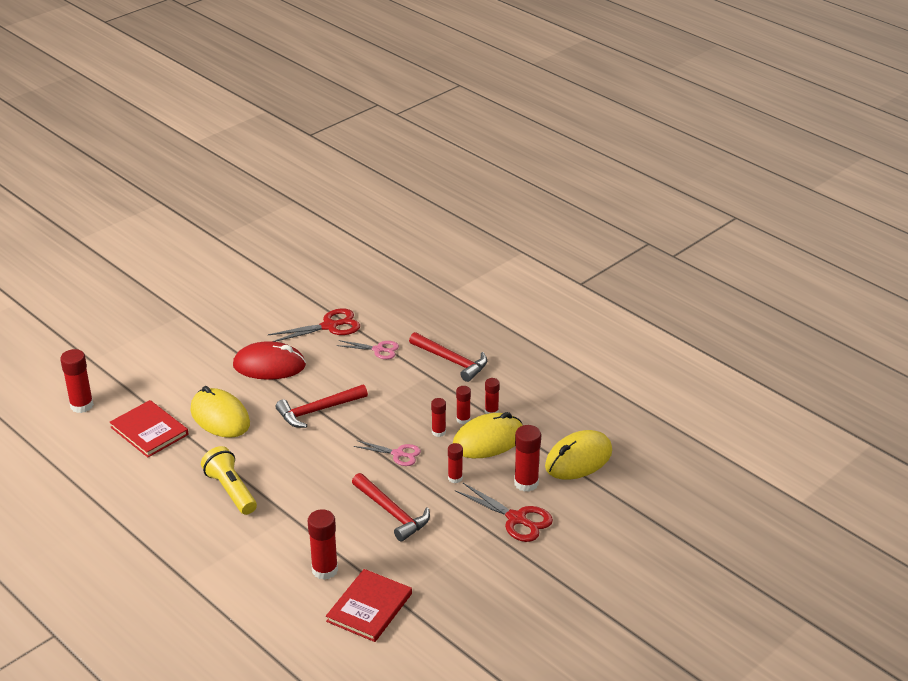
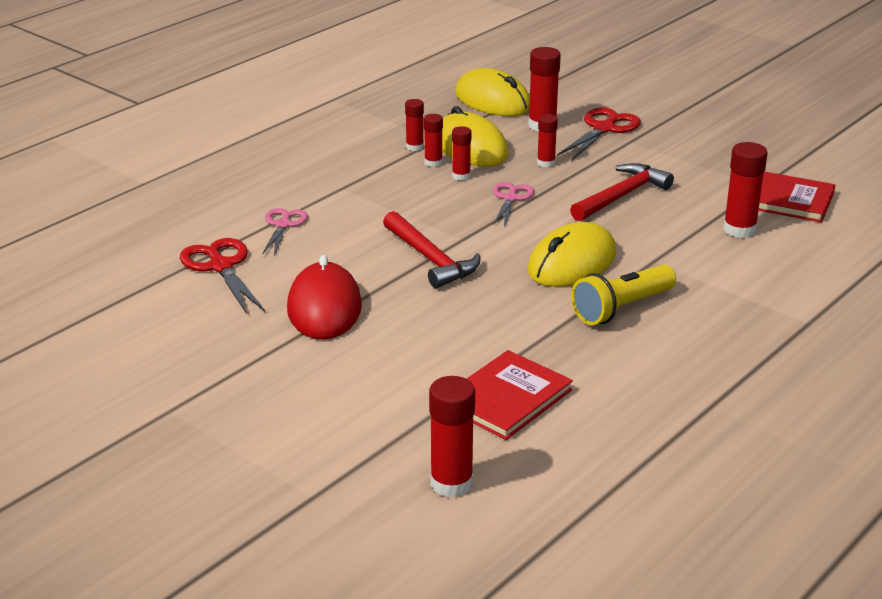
camera: 95 degrees left, 5 degrees down
(220, 417) = (459, 337): yellow mouse -> yellow mouse (572, 263)
(451, 361) = (309, 174): red hammer -> none

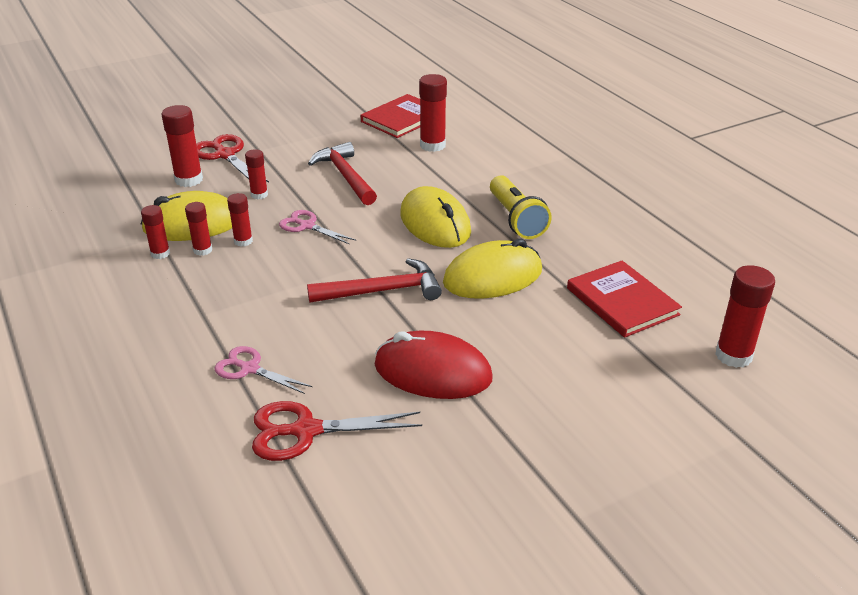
camera: 70 degrees left, 5 degrees up
(493, 100) = (112, 192): yellow mouse -> yellow mouse (492, 277)

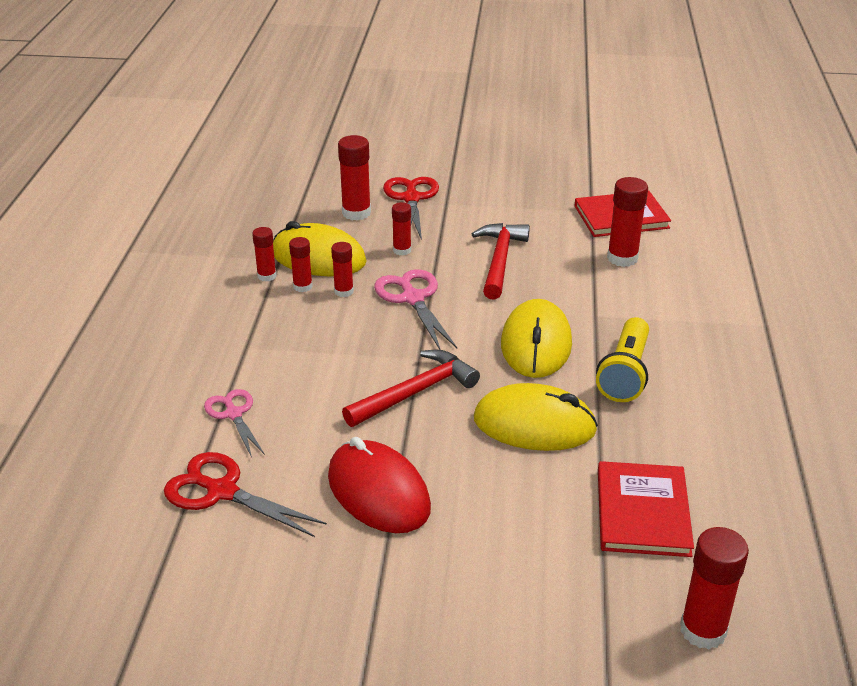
camera: 35 degrees right, 0 degrees up
(307, 226) = (413, 298): pink scissors -> pink scissors, size x1.51
(382, 291) = (415, 392): red hammer -> red hammer turned 60 degrees counterclockwise

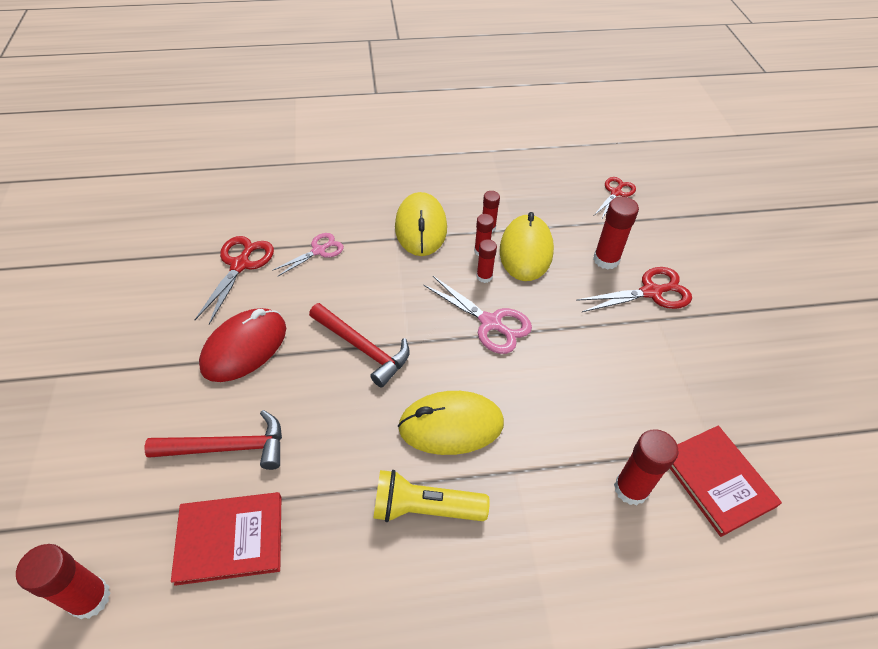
camera: 75 degrees right, 15 degrees up
(260, 185) = (616, 193): none -> red scissors
(402, 250) = (561, 302): red glue stick -> none
(413, 298) = (490, 323): pink scissors -> pink scissors turned 75 degrees clockwise
(499, 260) = (577, 377): red hammer -> red hammer (228, 447)
(534, 424) = (336, 439): yellow mouse -> yellow mouse (421, 227)

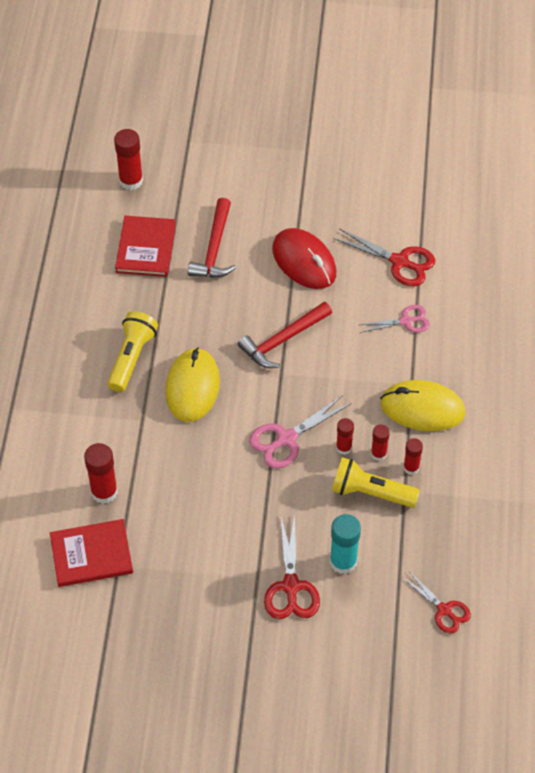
camera: 105 degrees right, 5 degrees up
(319, 251) = (406, 321): pink scissors -> pink scissors turned 75 degrees counterclockwise
(526, 251) = (370, 492): yellow mouse -> yellow flashlight
(606, 259) = (343, 562): red glue stick -> turquoise glue stick

